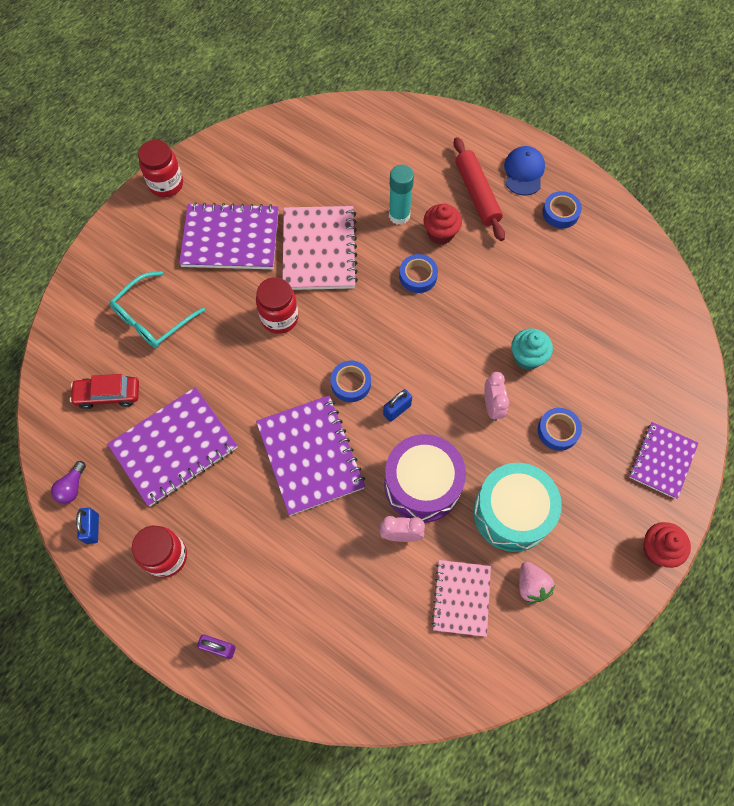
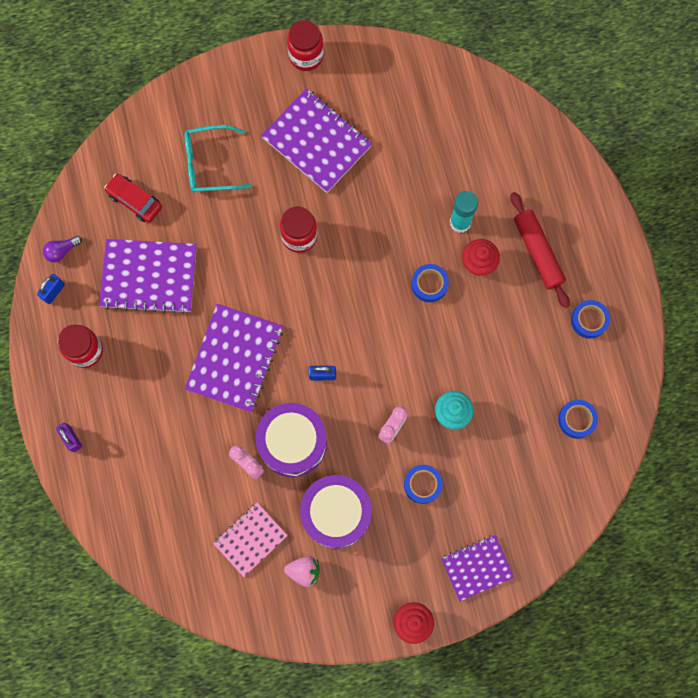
camera: 40 degrees right, 10 degrees up
(319, 250) = (374, 203): pink notebook -> none
(351, 383) = (307, 328): blue tape -> blue tape (576, 419)
(477, 194) = (538, 252): red rolling pin -> red rolling pin turned 45 degrees counterclockwise
(512, 513) = (336, 513): turquoise drum -> purple drum
(524, 172) = (593, 262): blue cap -> none
(531, 585) = (304, 571): pink strawberry -> pink strawberry turned 105 degrees counterclockwise

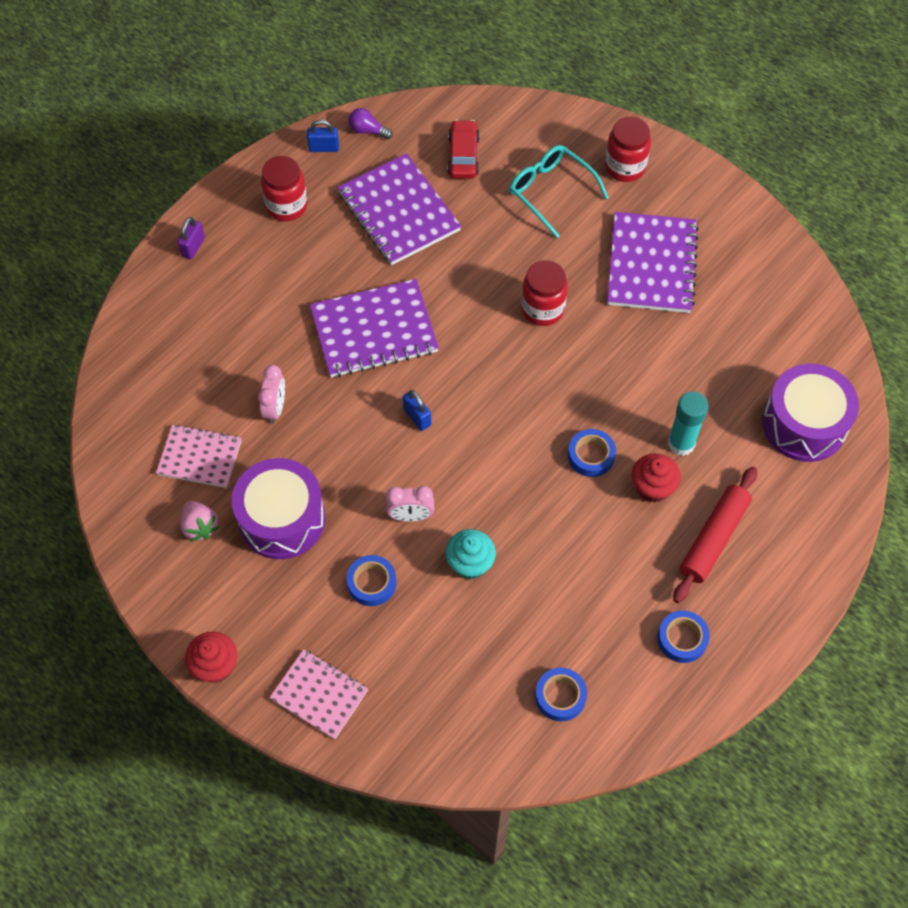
camera: 55 degrees right, 15 degrees down
(292, 442) = (327, 433): purple drum -> purple drum (804, 424)
(306, 56) = (729, 203): red jar -> red jar (625, 167)
(476, 567) = (319, 694): purple notebook -> pink notebook

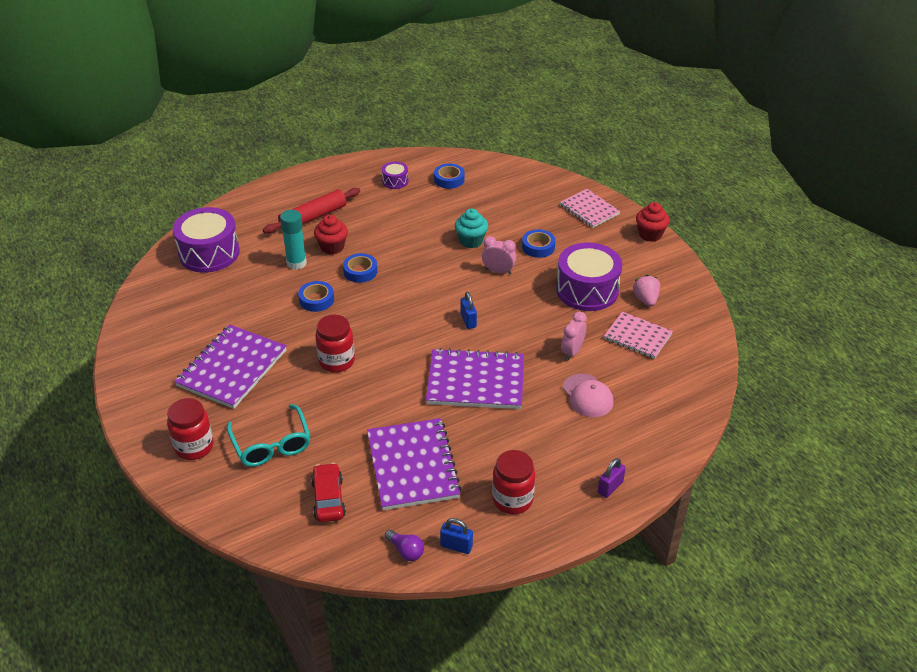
camera: 160 degrees left, 20 degrees down
(241, 350) = (587, 396): none -> pink cap
(463, 156) = (328, 499): red car -> red car turned 150 degrees clockwise
(640, 662) = (395, 181): none -> purple drum
(682, 639) = (365, 184): blue tape -> blue tape (316, 300)

